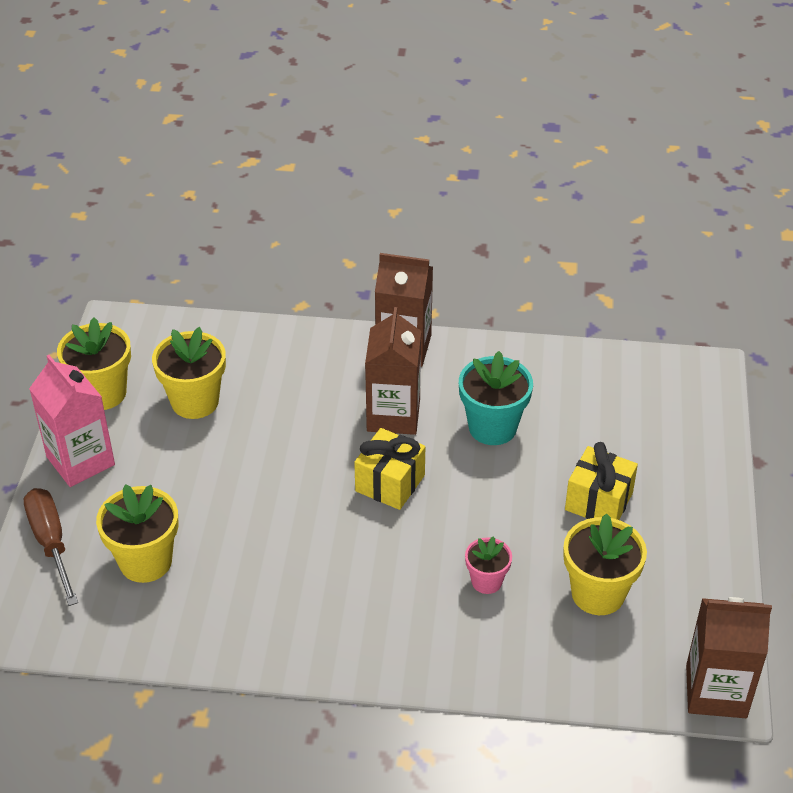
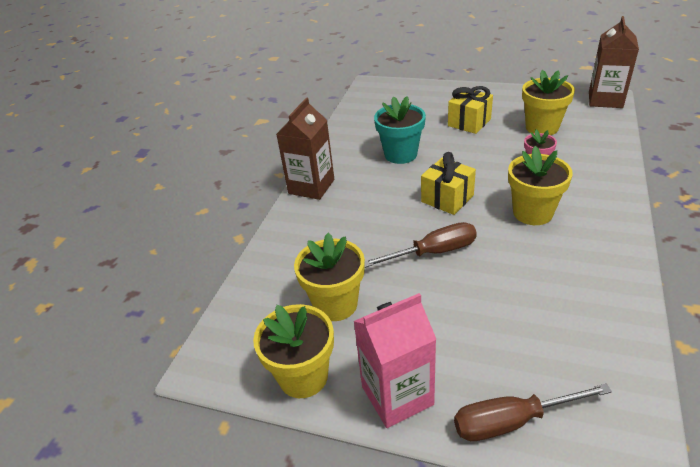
camera: 75 degrees left, 5 degrees down
(145, 561) = (532, 341): yellow flower pot -> yellow flower pot (532, 213)
(281, 475) = (433, 252): none -> brown screwdriver
(393, 415) = (380, 194): brown carton -> none

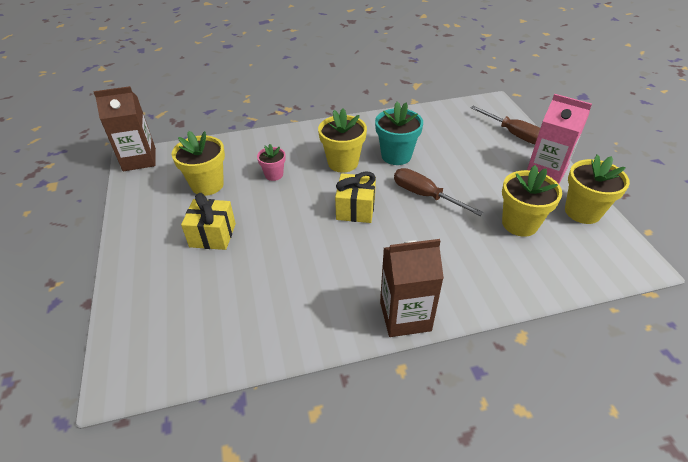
camera: 125 degrees left, 5 degrees up
(400, 154) = (302, 266): turquoise flower pot -> turquoise flower pot (396, 155)

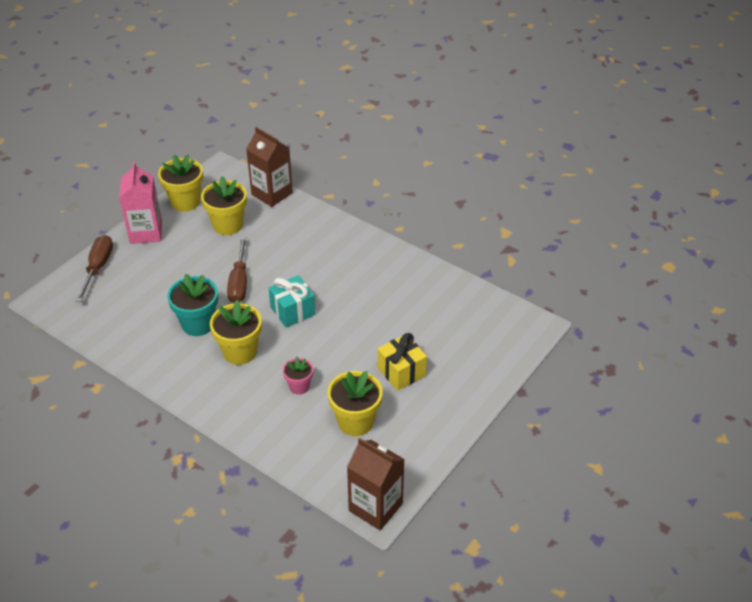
camera: 130 degrees left, 0 degrees up
(355, 209) = (293, 311): yellow gift -> turquoise gift
(405, 316) = (364, 240): brown carton -> brown carton (272, 194)

